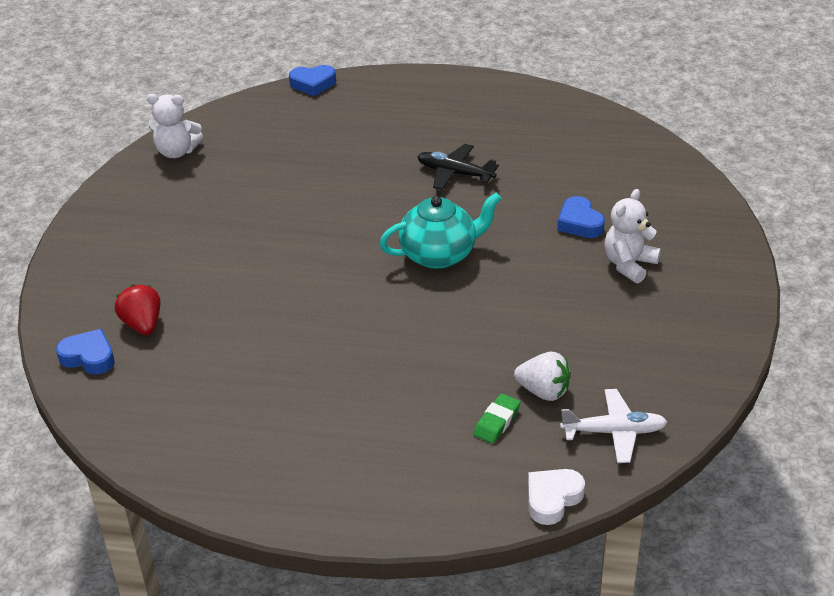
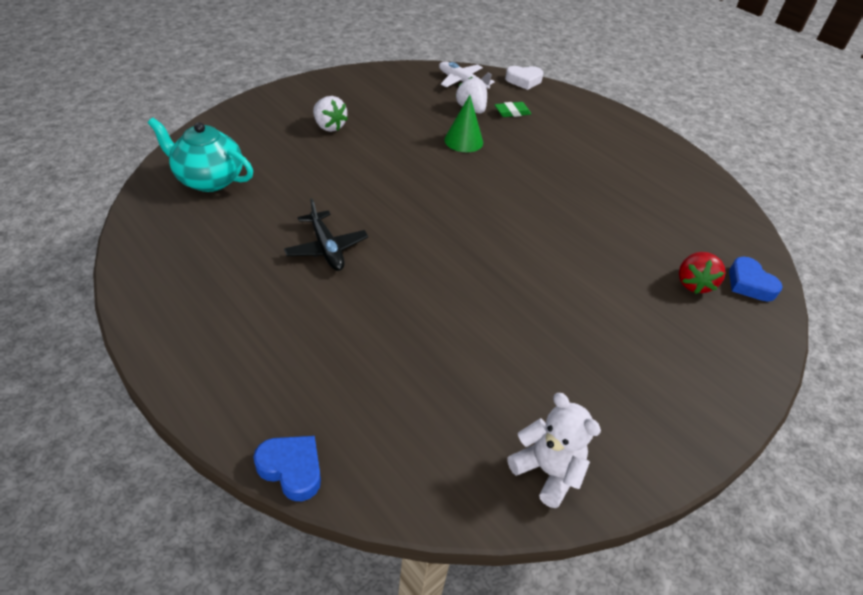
camera: 145 degrees left, 5 degrees up
(439, 254) = (427, 199): turquoise teapot -> turquoise teapot (209, 179)
(492, 339) = (463, 141): none -> green cone
(579, 223) = (311, 161): blue heart -> none
(629, 264) = (329, 126): white teddy bear -> white strawberry

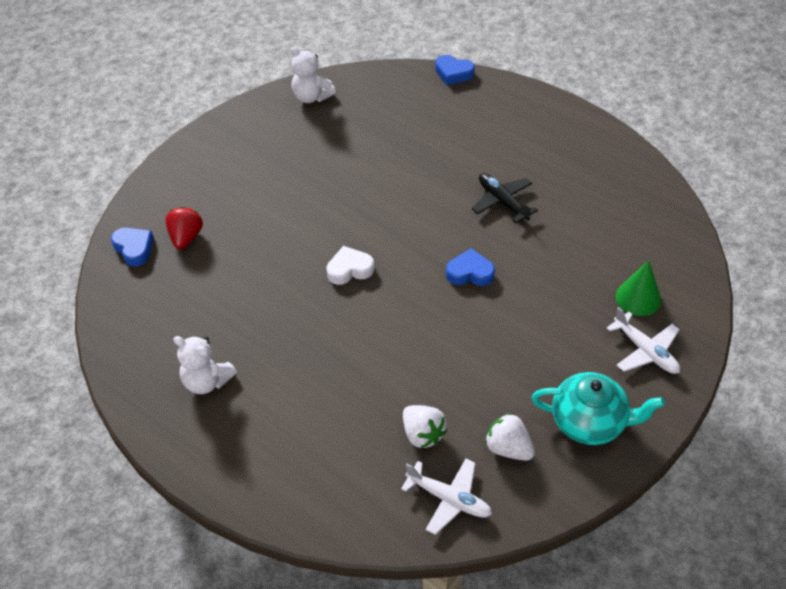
camera: 175 degrees right, 5 degrees up
(209, 179) = (645, 245): turquoise teapot -> turquoise teapot (589, 422)
(277, 116) = (645, 351): none -> white plane
(329, 126) = (579, 350): white strawberry -> white strawberry (508, 448)
(394, 192) = (470, 273): none -> blue heart
(463, 141) = (419, 368): green cone -> green cone (638, 298)
(512, 112) = (367, 443): green eraser -> none
(524, 81) = (358, 533): white heart -> white heart (349, 269)
(639, 165) = (207, 381): none -> white teddy bear

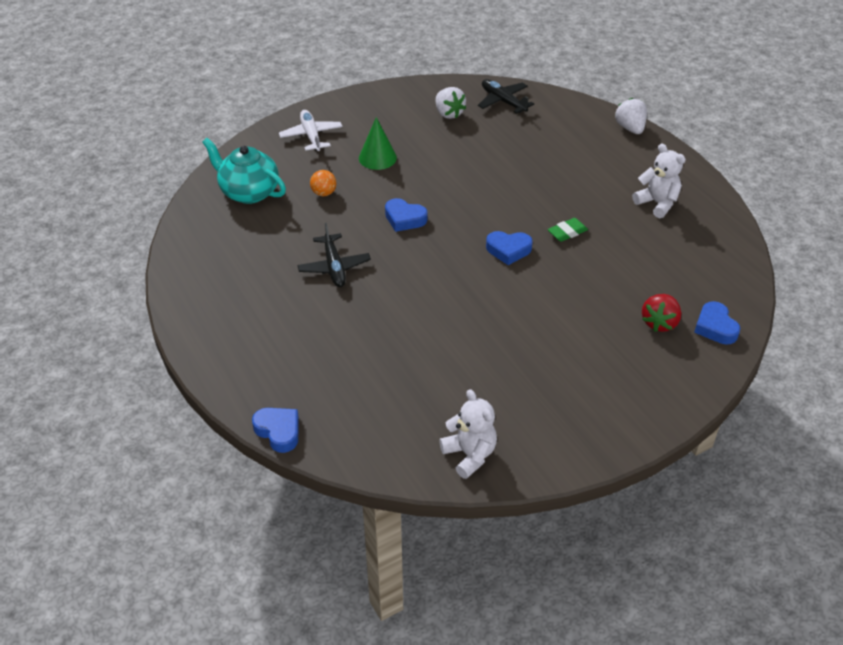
camera: 160 degrees left, 5 degrees down
(297, 309) = (567, 232): none -> green eraser
(349, 269) = (508, 250): white heart -> blue heart
(422, 434) = (503, 134): white strawberry -> white strawberry (630, 128)
(449, 499) = (503, 101): white plane -> black plane
(571, 277) = (324, 193): none -> orange ball
(589, 422) = (384, 112): turquoise teapot -> turquoise teapot (249, 192)
(638, 298) = (285, 166): green cone -> green cone (377, 158)

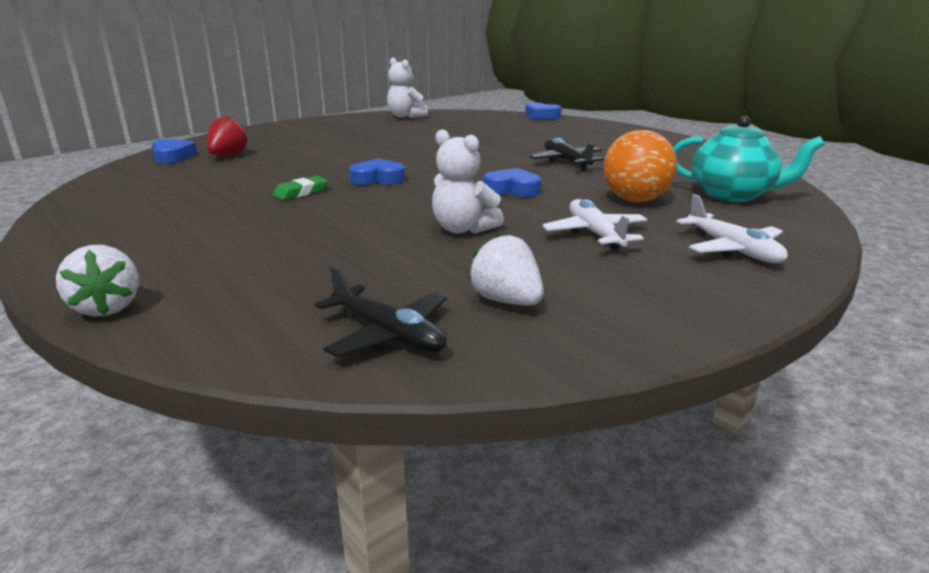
camera: 170 degrees right, 20 degrees down
(324, 193) = (635, 200): orange ball -> orange ball, size x1.91
(377, 158) = (595, 234): green cone -> white plane
(657, 203) = (152, 220): white teddy bear -> white teddy bear (463, 229)

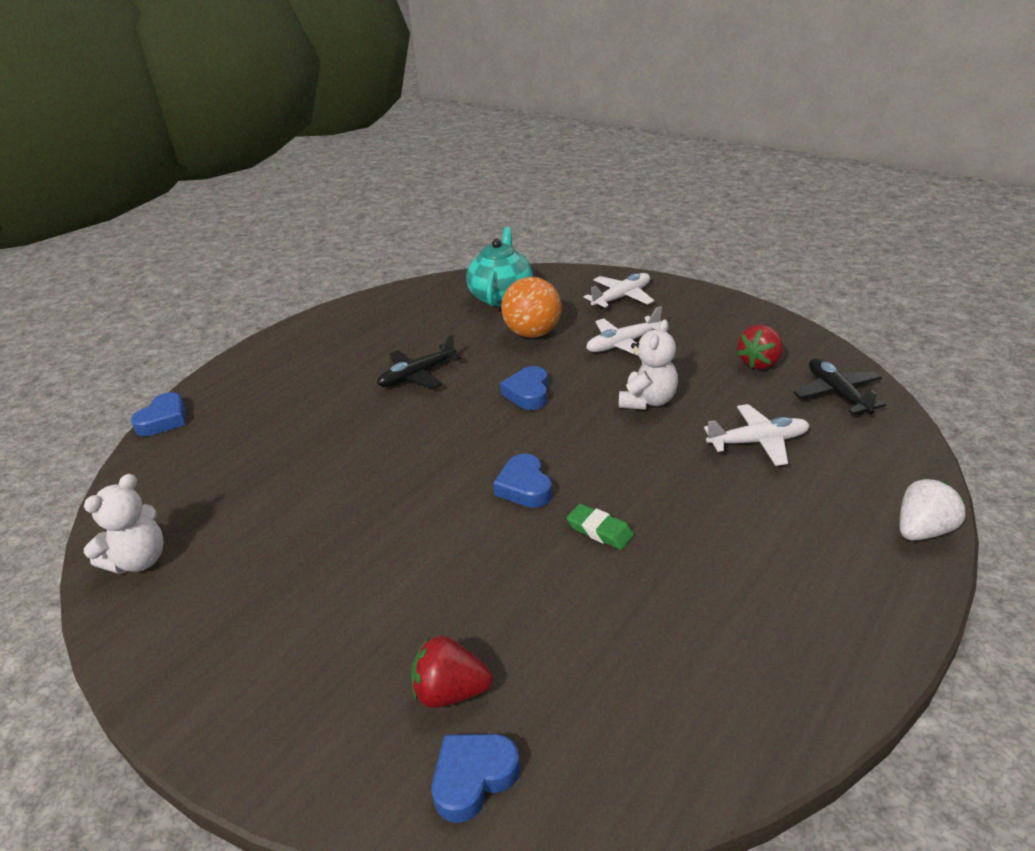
camera: 100 degrees left, 10 degrees up
(340, 263) = (758, 442): none -> white plane
(388, 335) = (837, 394): black plane -> black plane turned 45 degrees counterclockwise
(507, 301) = (759, 363): white strawberry -> red strawberry

